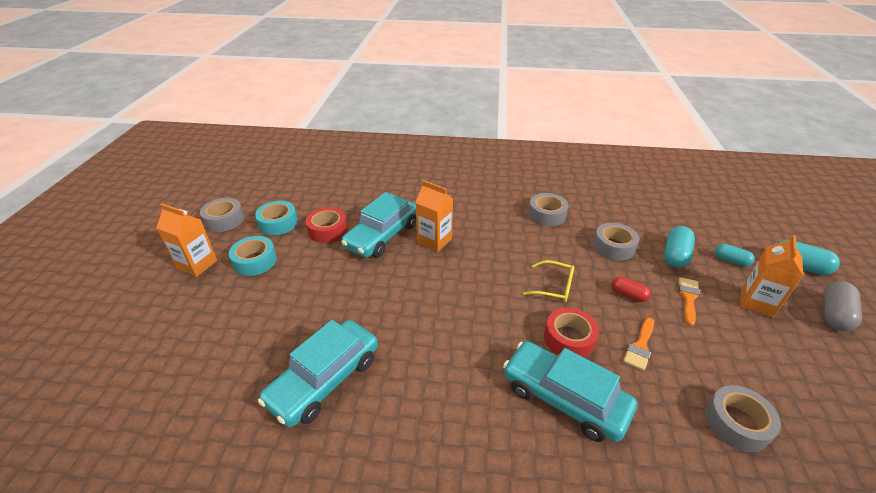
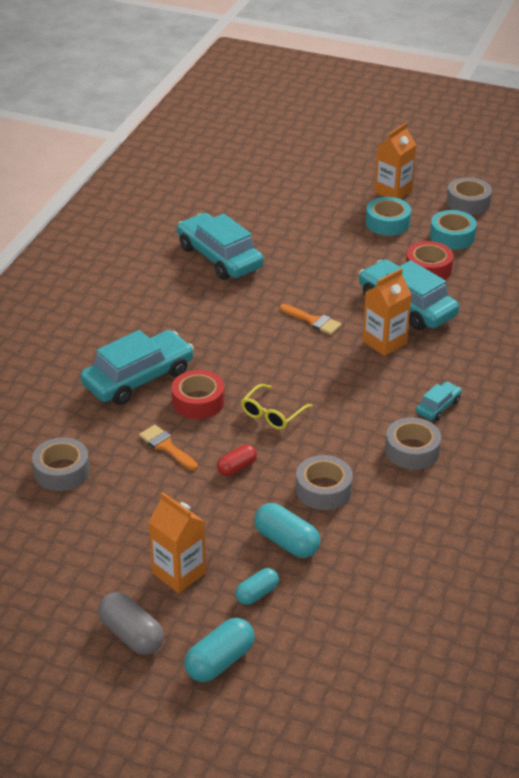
camera: 105 degrees right, 0 degrees up
(496, 209) = (438, 406): none -> turquoise car
(688, 298) = (212, 516): orange brush -> orange brush (313, 321)

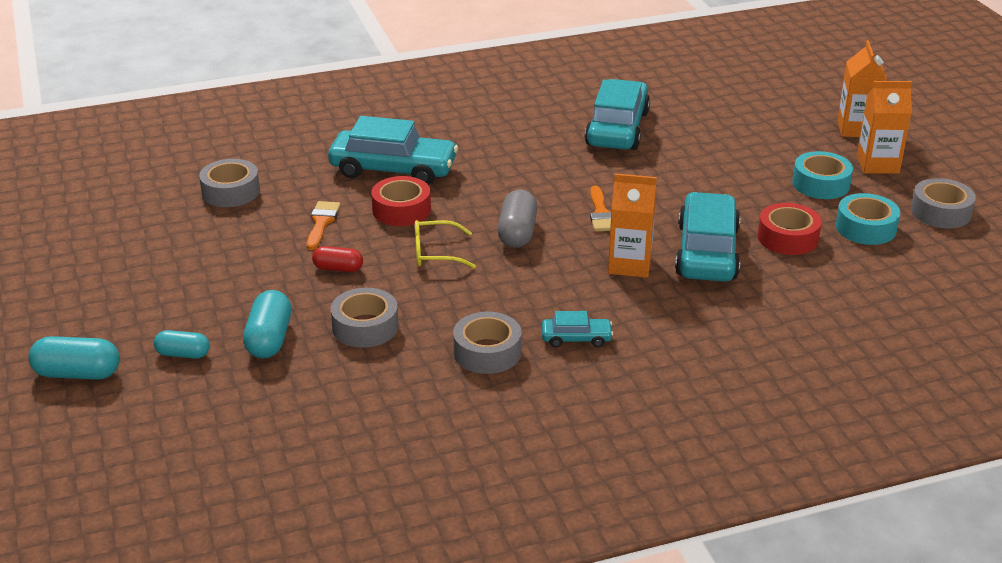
camera: 50 degrees right, 5 degrees down
(131, 635) = (68, 314): grey capsule -> grey capsule (517, 233)
(179, 573) = (167, 303): orange carton -> orange carton (856, 129)

